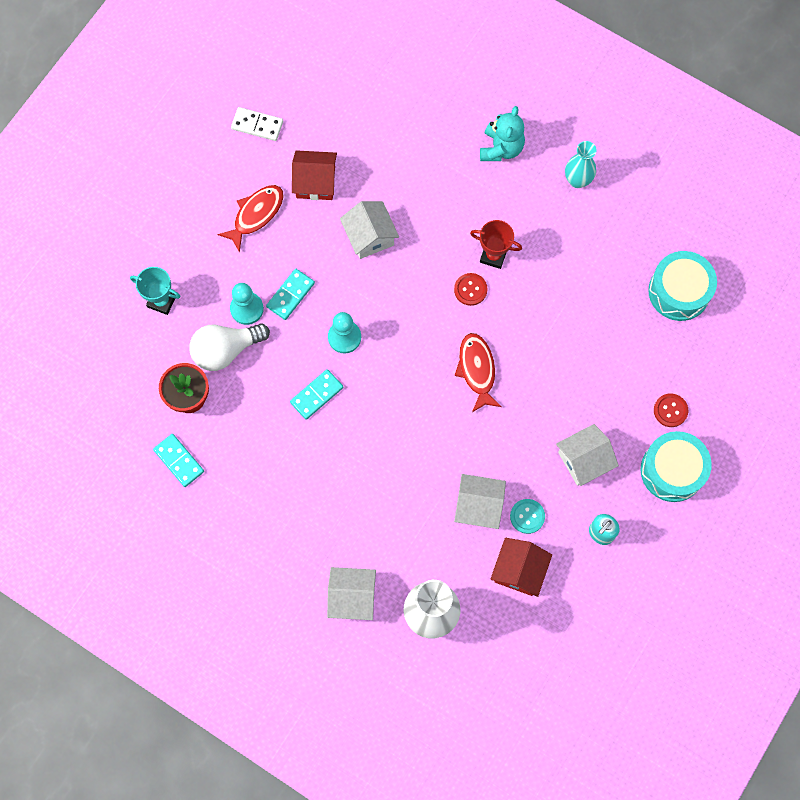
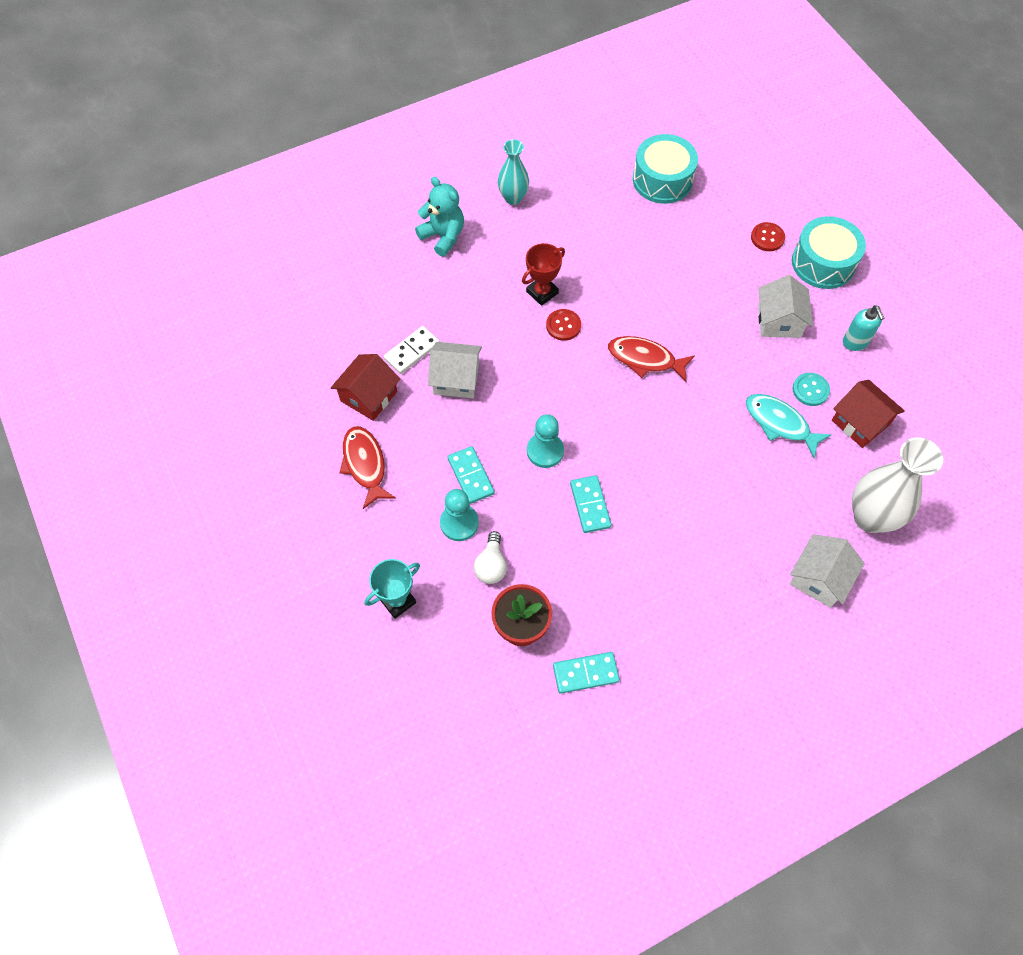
camera: 60 degrees left, 10 degrees down
(226, 350) = (491, 565): white light bulb -> white light bulb, size x0.61
(257, 125) = (272, 416): white domino -> white domino (412, 351)
(478, 506) = (780, 423): white house -> turquoise fish

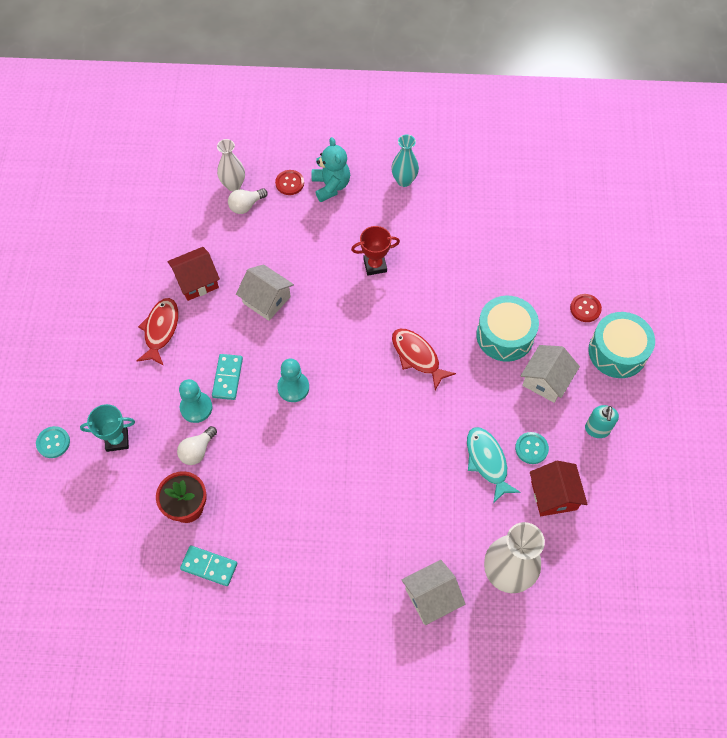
camera: 30 degrees right, 0 degrees up
(328, 641) = (53, 442): none -> turquoise button
(340, 281) = (233, 185): none -> white vase
(368, 296) = (246, 206): none -> white light bulb
(412, 351) = (249, 263): white domino -> none
(563, 325) = (373, 299): red button -> red button (289, 183)
(590, 505) = (298, 445): turquoise domino -> none
(662, 180) = (532, 221): turquoise drum -> turquoise drum (505, 335)

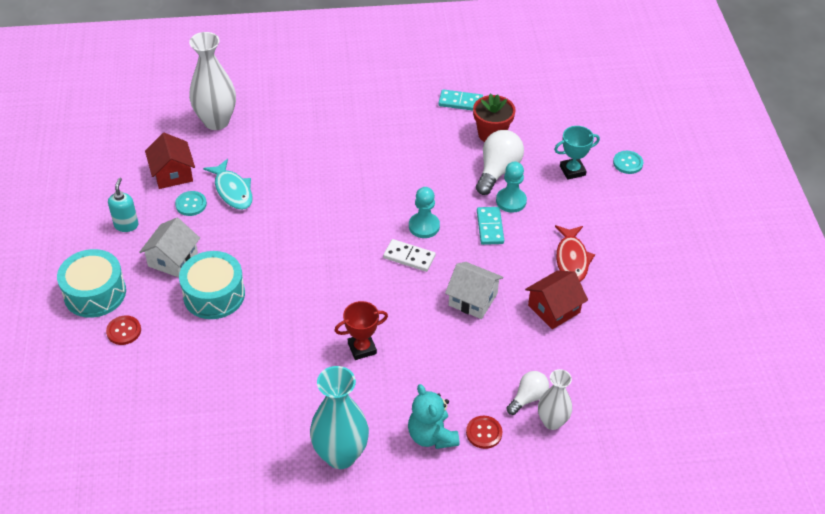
camera: 170 degrees right, 15 degrees down
(197, 451) = (497, 171): white light bulb -> white light bulb, size x1.64
(315, 353) = (409, 257): none -> white domino
(404, 180) = (340, 455): turquoise vase -> turquoise vase, size x1.65
(417, 357) = (305, 265): red fish -> none
(431, 597) = (278, 102): white house -> none

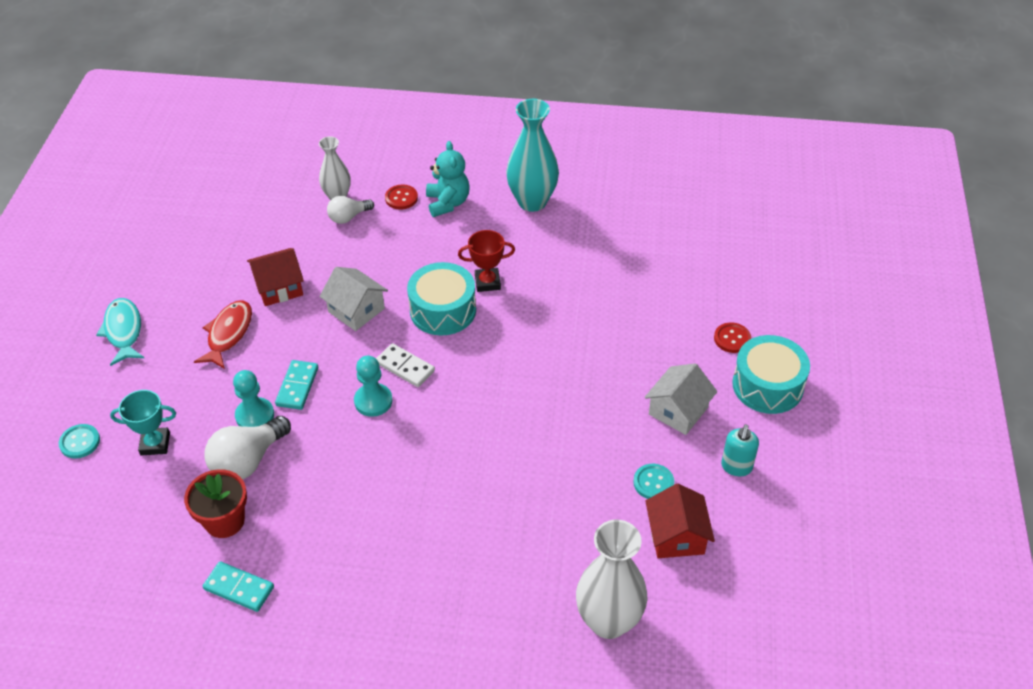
camera: 165 degrees left, 0 degrees up
(214, 295) = (633, 361): turquoise drum -> turquoise drum (443, 310)
(232, 190) = (597, 494): turquoise fish -> turquoise fish (123, 331)

